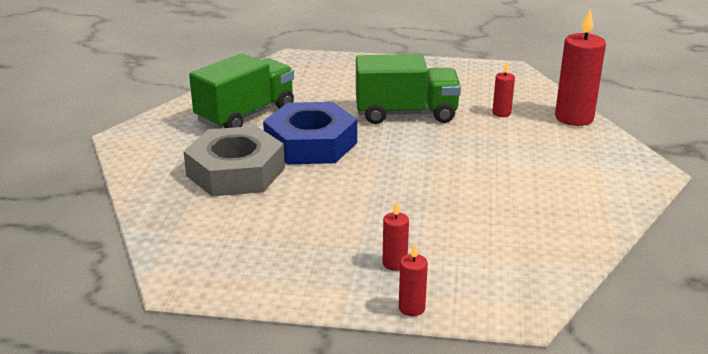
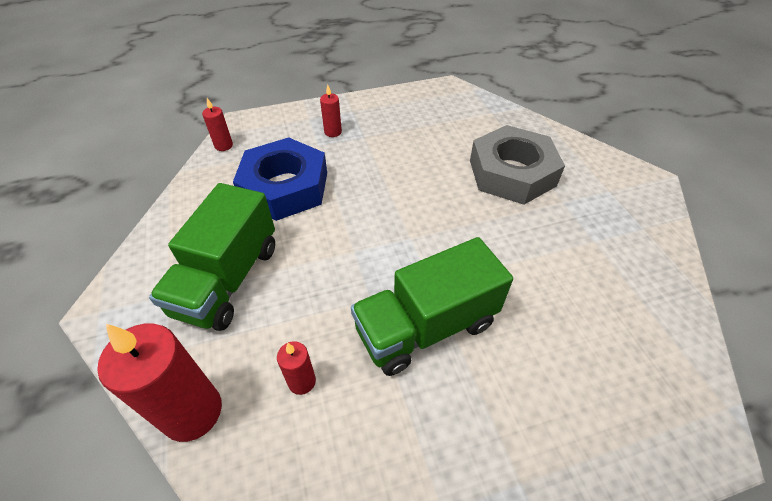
camera: 155 degrees right, 20 degrees up
(246, 115) = (594, 253): green truck -> green truck (228, 279)
(310, 143) = (486, 230): blue nut -> blue nut (285, 187)
(411, 308) = (308, 109): red candle -> red candle (223, 146)

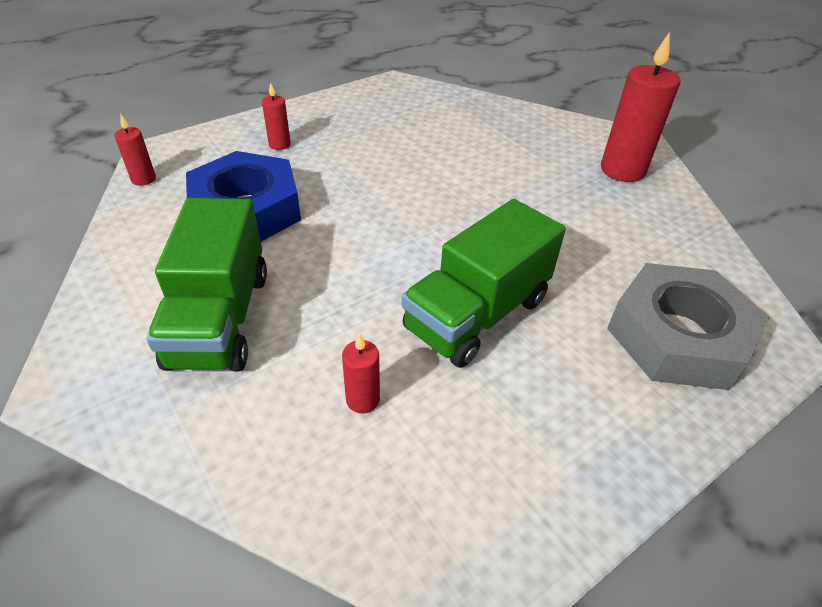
camera: 20 degrees left, 5 degrees down
(192, 412) = (242, 465): red candle -> red candle (622, 170)
(512, 173) = (501, 154): grey nut -> grey nut (678, 336)

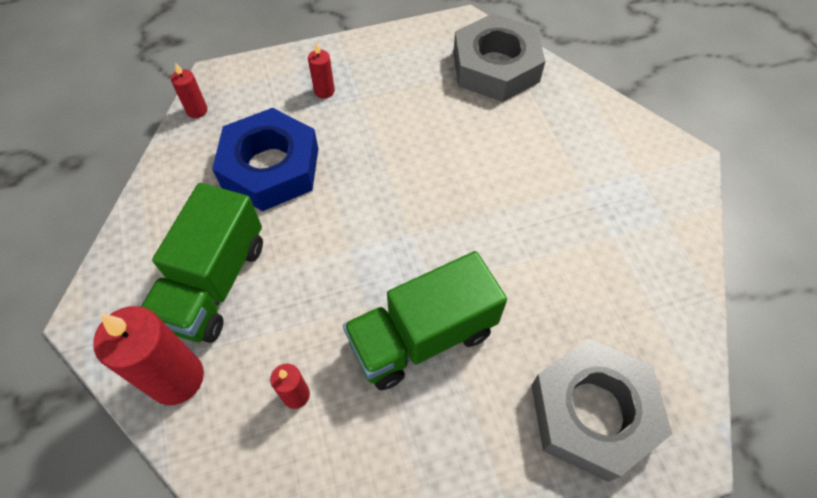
camera: 20 degrees right, 15 degrees up
(438, 106) = (495, 67): none -> grey nut
(622, 170) = (647, 198): red candle -> red candle (176, 378)

